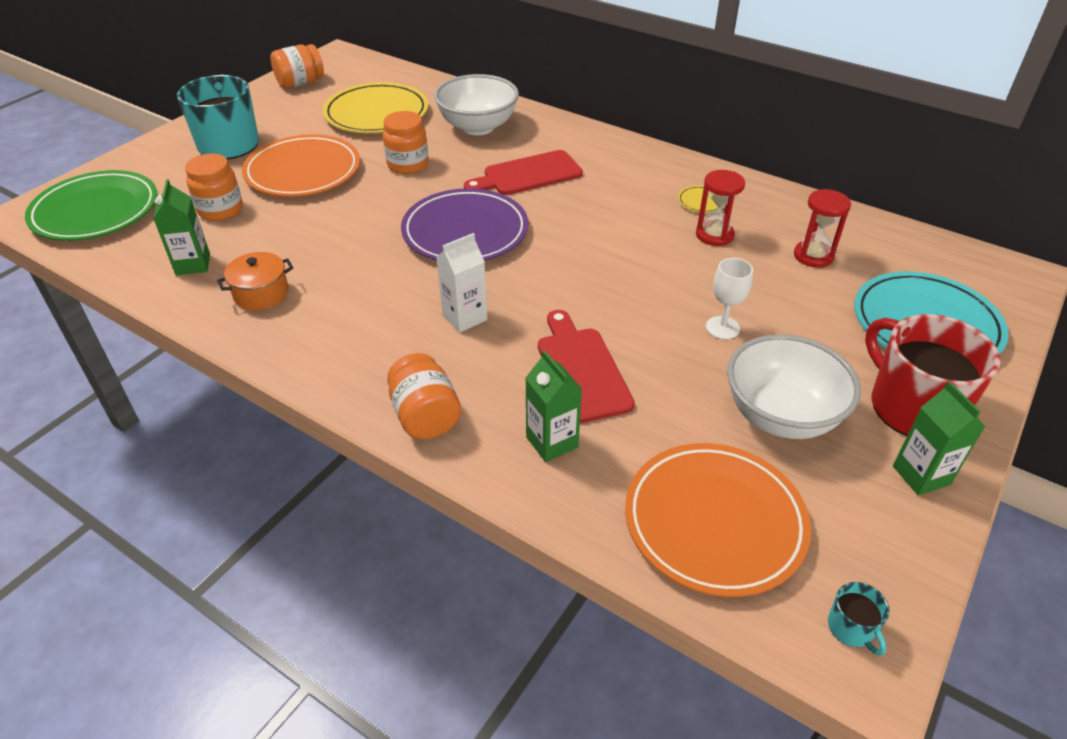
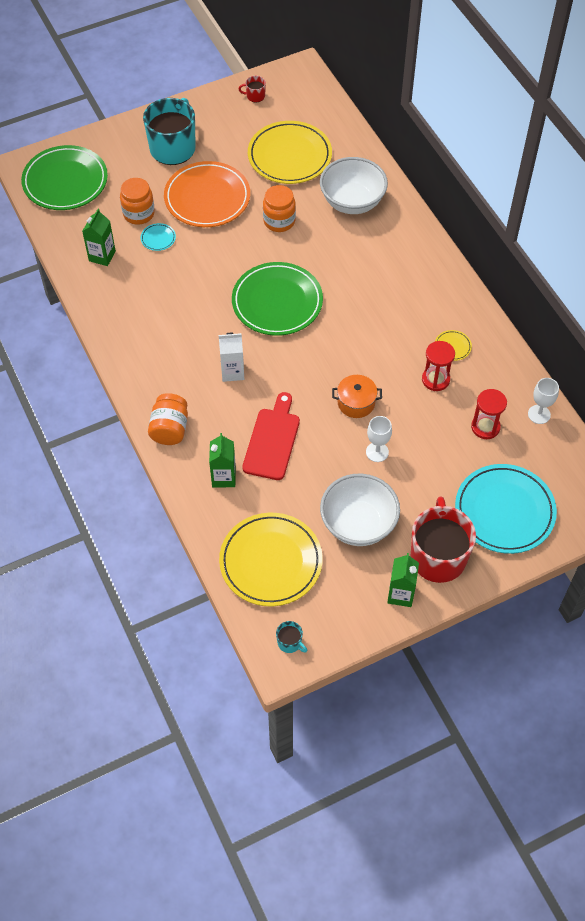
camera: 30 degrees right, 15 degrees up
(261, 294) = (129, 299): orange pot -> orange pot (356, 403)
(263, 224) = (158, 238): none -> turquoise plate
(300, 83) = (255, 96): orange jar -> red mug
(465, 231) = (277, 302): purple plate -> green plate
(528, 174) = (353, 267): red cutting board -> none
(714, 522) = (271, 562): orange plate -> yellow plate
(851, 628) = (290, 642): turquoise mug -> turquoise mug turned 60 degrees counterclockwise
(852, 224) = (539, 414): none -> white goblet

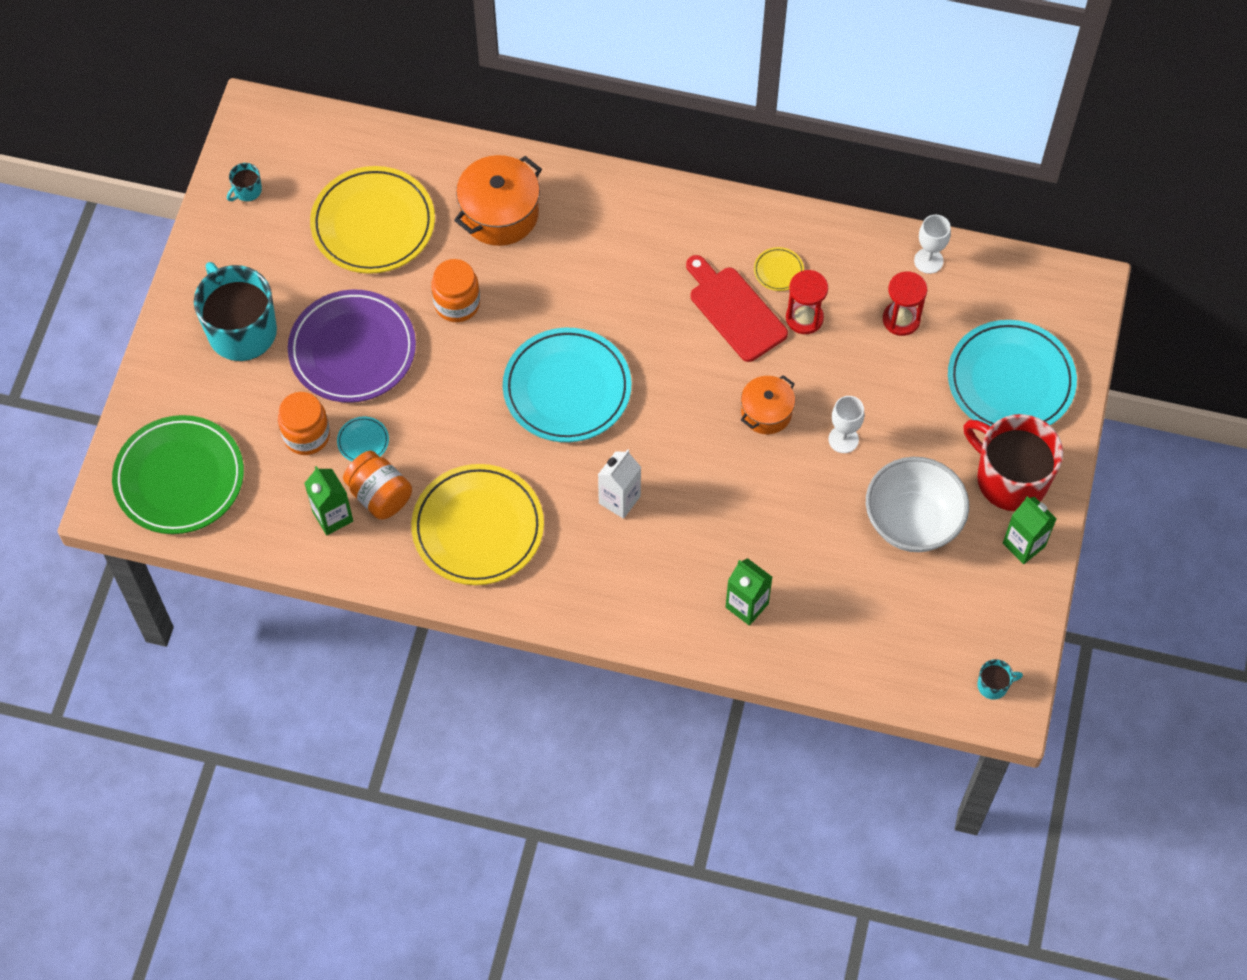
camera: 50 degrees left, 5 degrees up
(170, 429) = (638, 614): orange jar -> orange jar (379, 495)
(207, 198) = (352, 350): orange plate -> purple plate
(255, 96) = (247, 191): red mug -> turquoise mug
(271, 562) = (887, 635): yellow plate -> yellow plate (478, 528)
(272, 440) = (742, 526): red cutting board -> red cutting board (735, 310)
(277, 302) = (567, 388): green plate -> turquoise plate
(352, 202) = (499, 214): white bowl -> orange pot

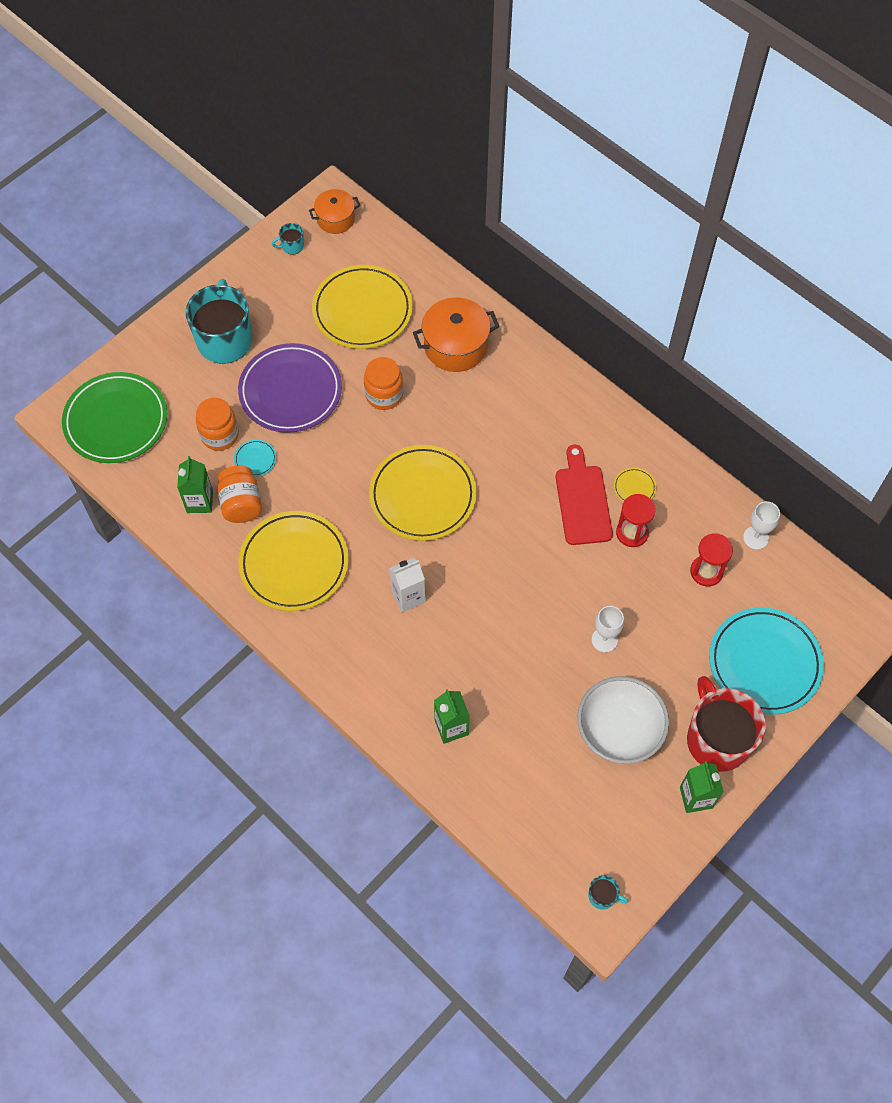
camera: 30 degrees right, 0 degrees up
(567, 388) = (423, 495): turquoise plate -> yellow plate
(766, 412) = (558, 589): orange pot -> orange pot (335, 219)

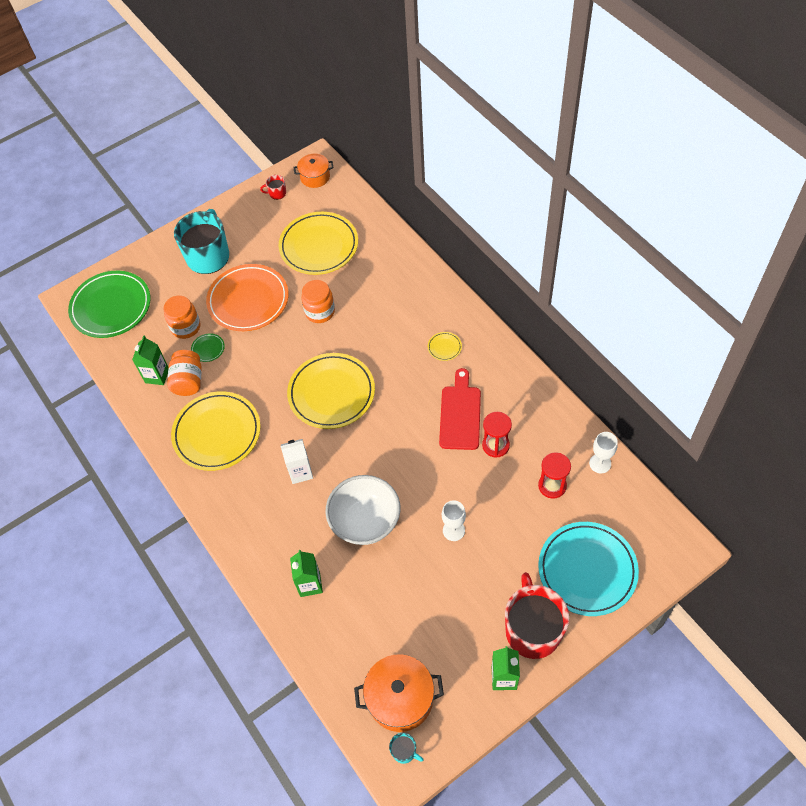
camera: 15 degrees right, 5 degrees down
(255, 459) = (208, 349): turquoise plate -> green plate
(290, 391) = (248, 300): purple plate -> orange plate
(292, 246) = (277, 193): turquoise mug -> red mug
(455, 346) = (385, 281): orange pot -> orange pot (400, 698)
(618, 731) = (449, 609): white bowl -> white bowl (365, 521)
(634, 488) = (505, 409): yellow plate -> yellow plate (444, 347)

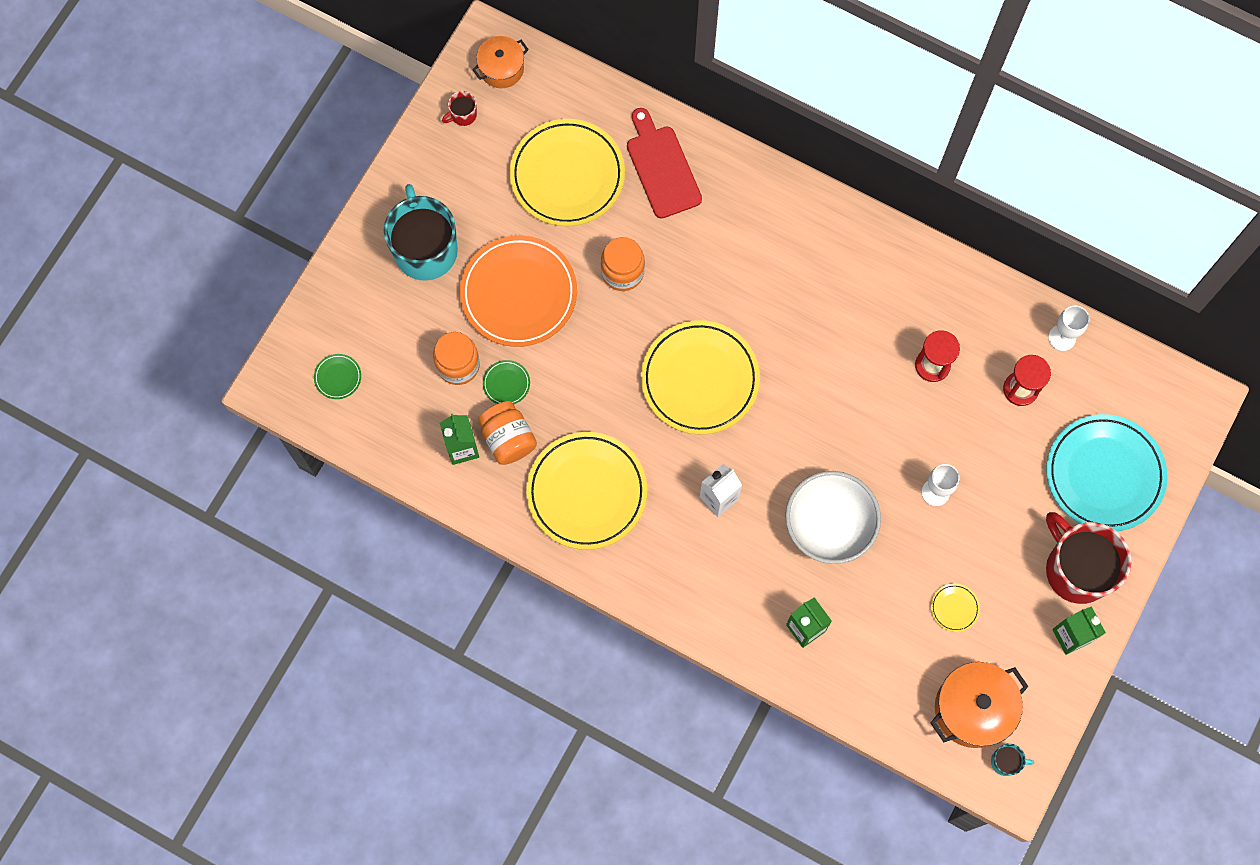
camera: 30 degrees left, 15 degrees up
(111, 307) = (338, 377): green plate -> green plate, size x0.40
(444, 347) = (807, 259): yellow plate -> yellow plate (954, 608)
(460, 414) = (871, 342): red cutting board -> red cutting board (662, 167)

